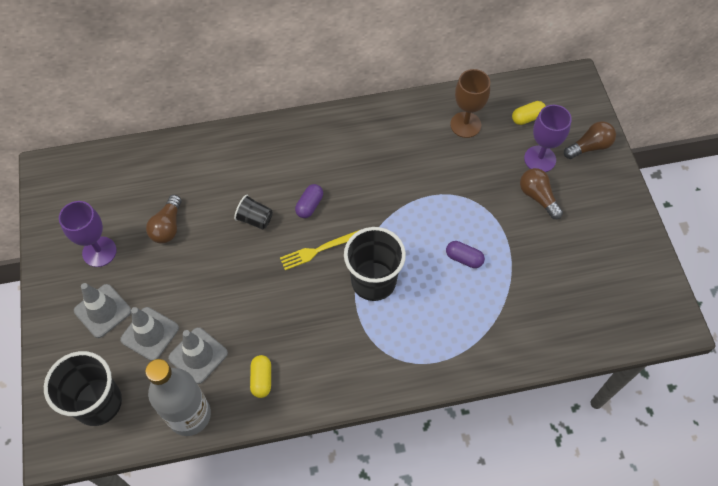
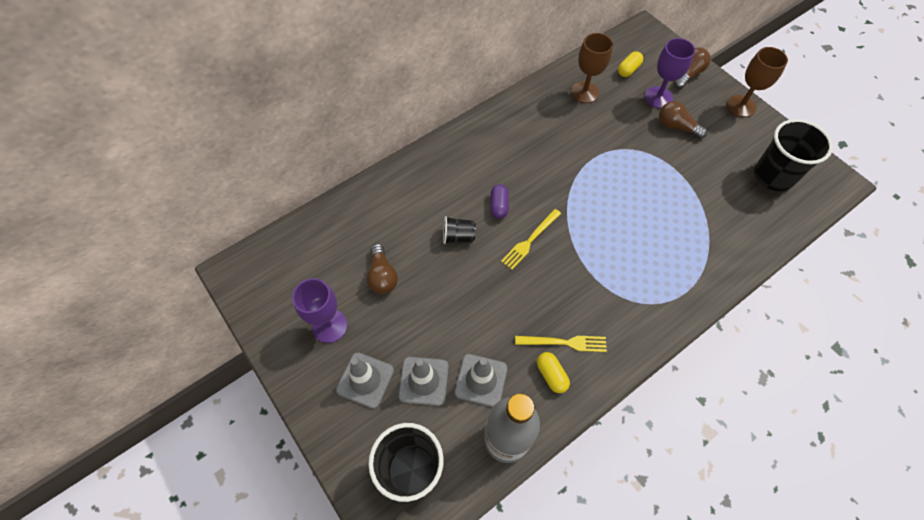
camera: 25 degrees left, 0 degrees up
(291, 356) = (564, 343): none -> yellow fork
(373, 281) = (592, 247): black cup -> black cup (773, 176)
(464, 258) = (652, 198): purple capsule -> none
(624, 202) = (741, 106): none -> brown goblet

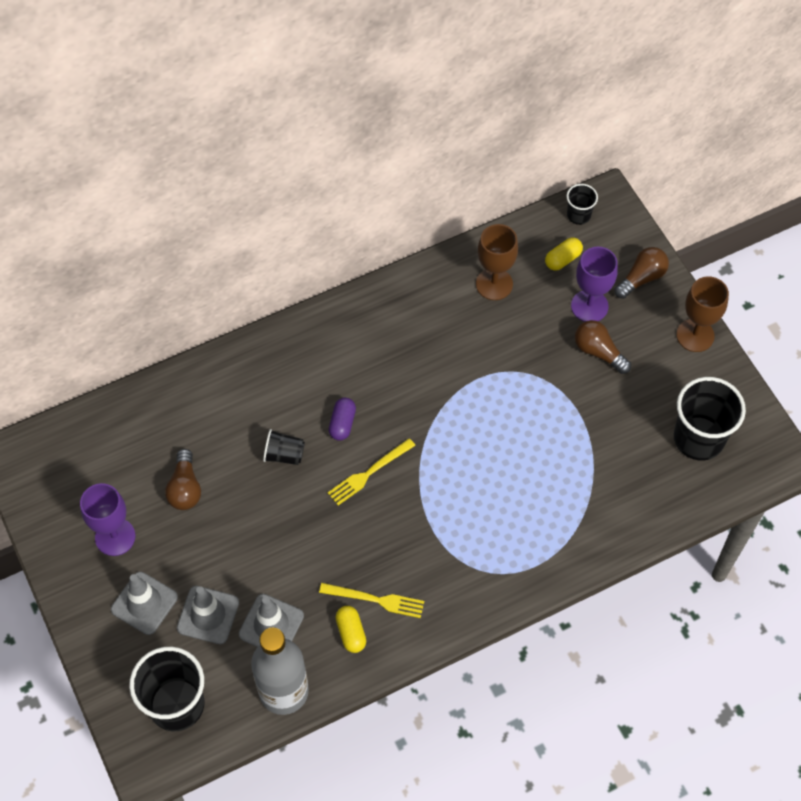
camera: 10 degrees right, 0 degrees up
(629, 41) = (578, 215): none -> black cup

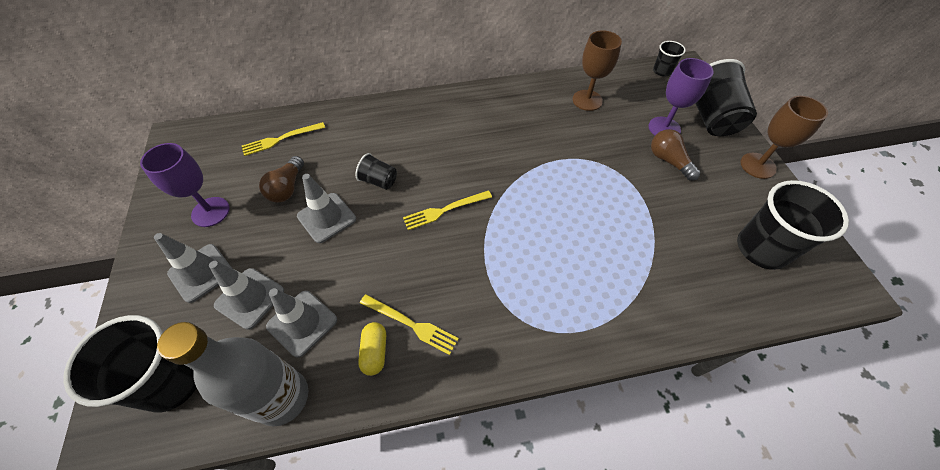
camera: 15 degrees right, 5 degrees down
(145, 427) = (281, 139): none -> yellow fork
(245, 512) = (326, 217): none -> grey traffic cone
(342, 423) = (436, 168): purple capsule -> none
(563, 259) = (645, 95): yellow capsule -> none
(641, 278) = (711, 118): brown light bulb -> black cup

